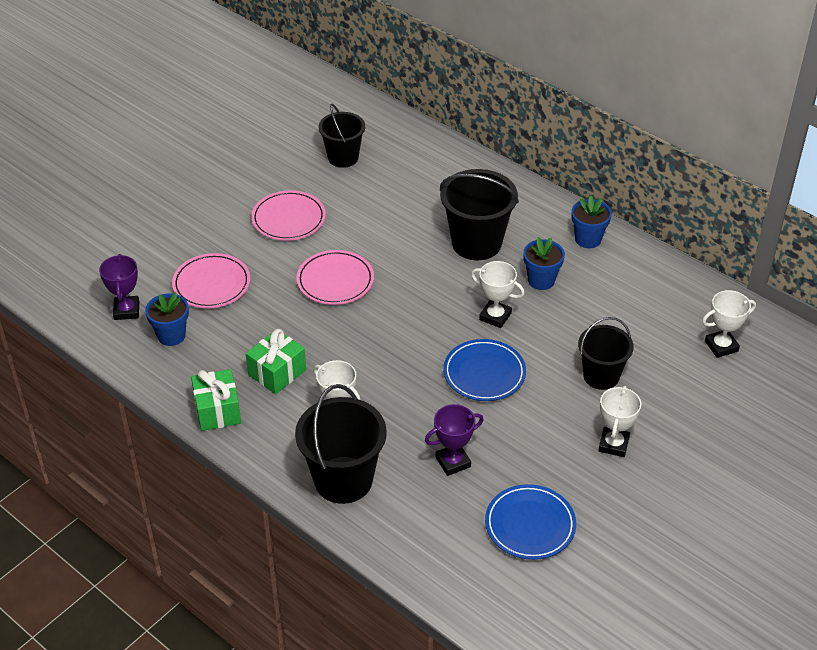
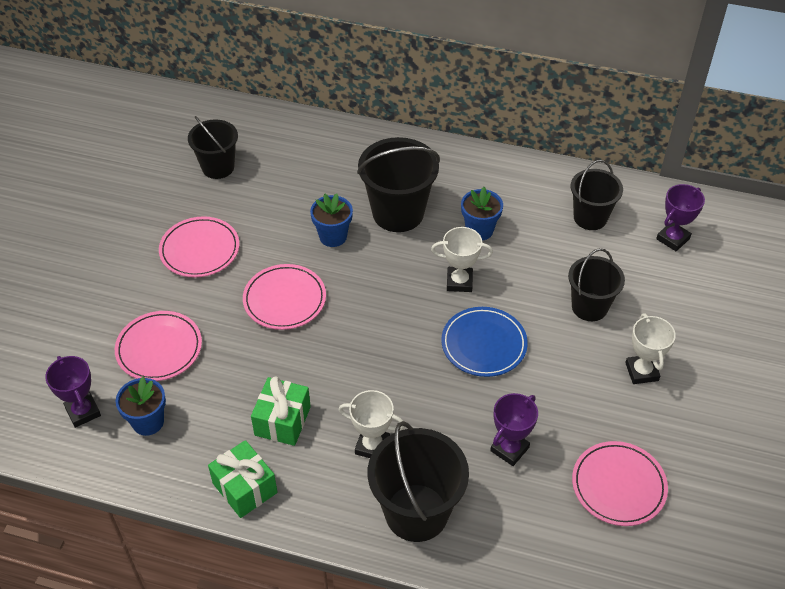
camera: 25 degrees left, 5 degrees up
(530, 525) = (618, 486): blue plate -> pink plate
(588, 239) = (496, 175): blue flower pot -> blue flower pot (333, 236)
(653, 303) = (590, 217): none -> black bucket
(721, 346) = (673, 239): white trophy -> purple trophy

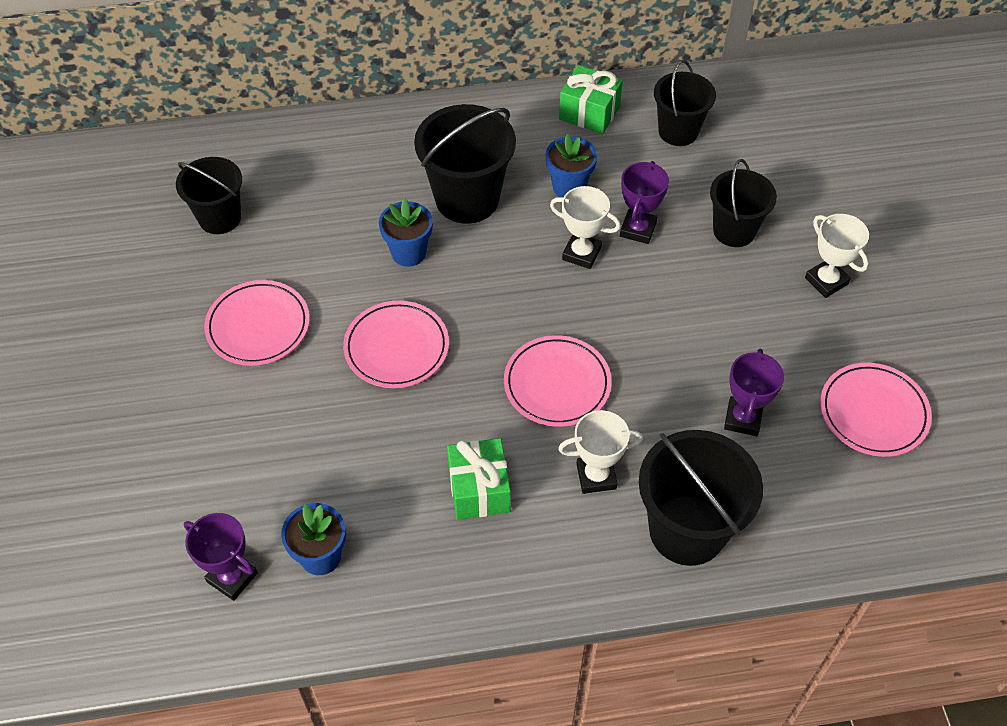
camera: 25 degrees left, 5 degrees up
(159, 348) = (280, 463): pink plate -> pink plate (557, 384)
(245, 488) = (482, 585): green gift -> green gift (589, 113)
(459, 282) = (581, 253): white trophy -> white trophy turned 45 degrees clockwise
(484, 344) = (648, 314): blue plate -> none
(673, 239) = (775, 125): purple trophy -> purple trophy (638, 229)

